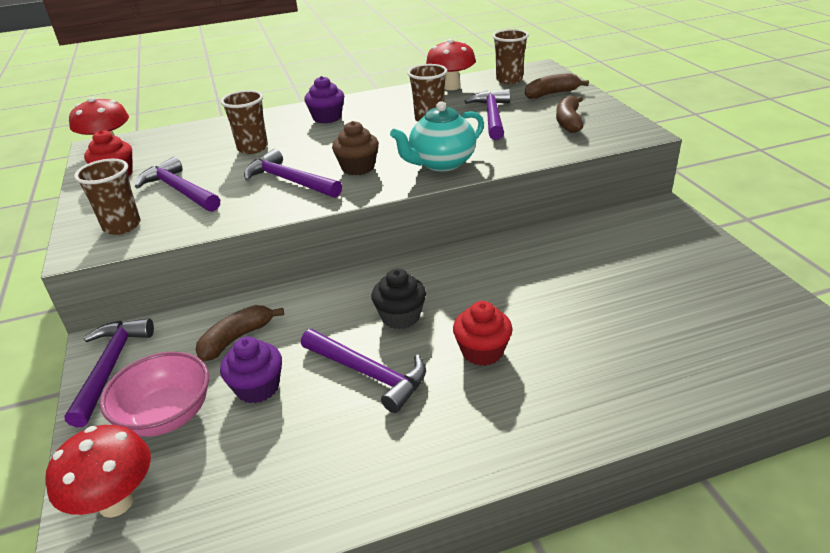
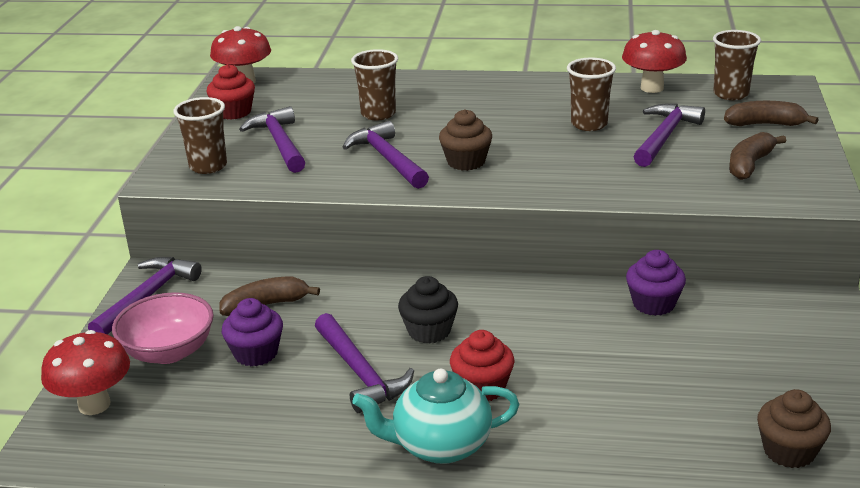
camera: 25 degrees right, 5 degrees down
(327, 117) = (480, 96): purple cupcake -> purple cupcake (653, 304)
(441, 163) = (556, 179): turquoise teapot -> turquoise teapot (440, 445)
(744, 324) = (789, 451): none -> brown cupcake

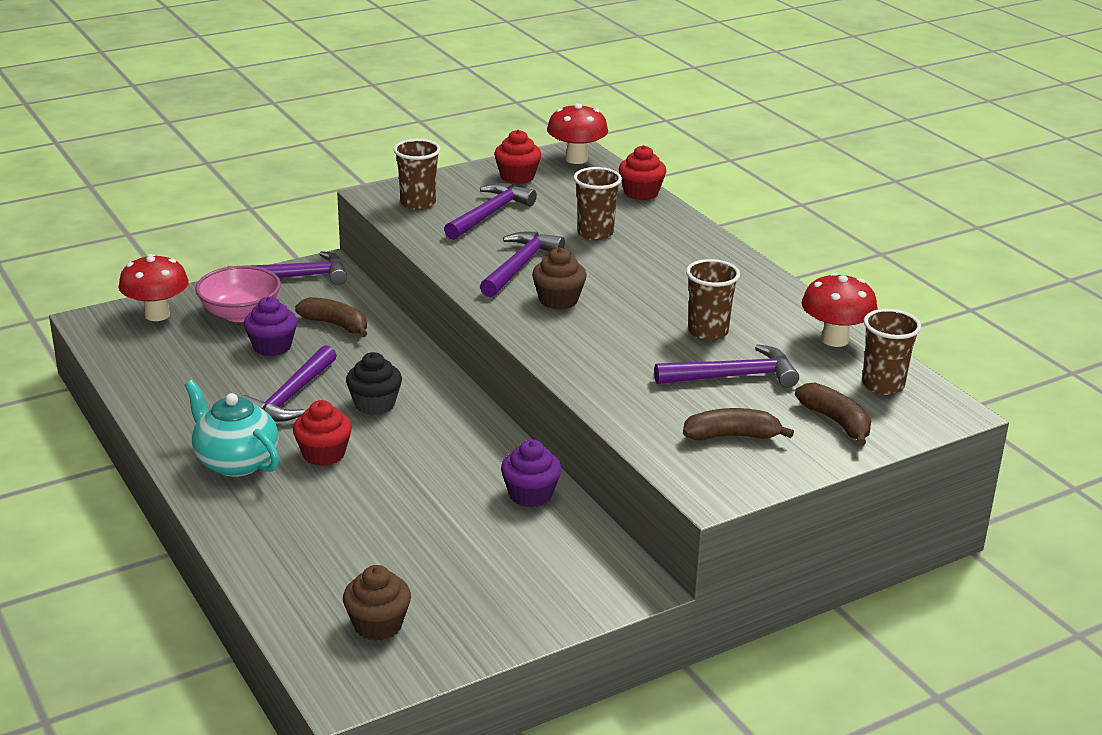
camera: 50 degrees right, 0 degrees up
(340, 78) = (641, 193): none -> red cupcake

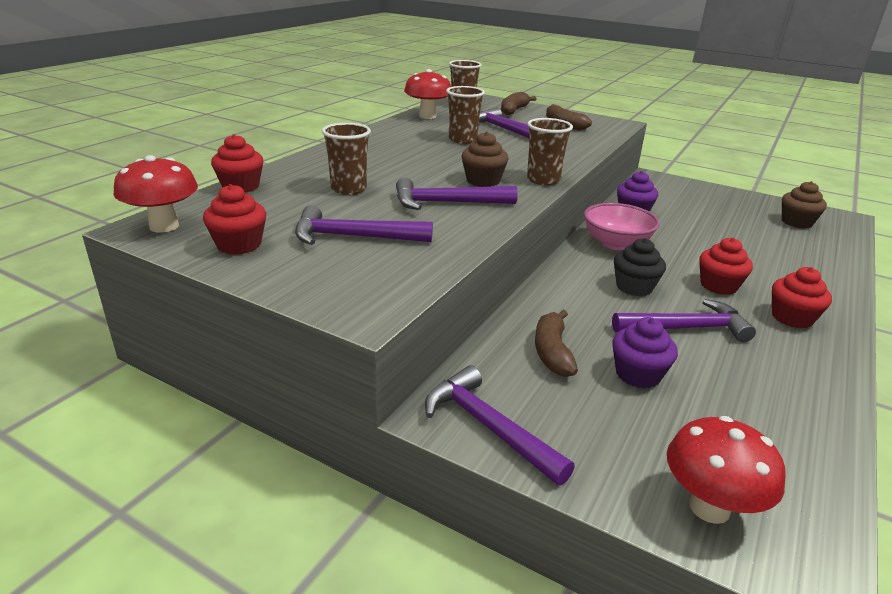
camera: 120 degrees left, 0 degrees up
(235, 462) = (792, 318): turquoise teapot -> red cupcake
(240, 314) = (614, 430): pink bowl -> pink bowl (616, 243)
(418, 203) = (363, 280): brown cup -> brown cup (543, 180)

